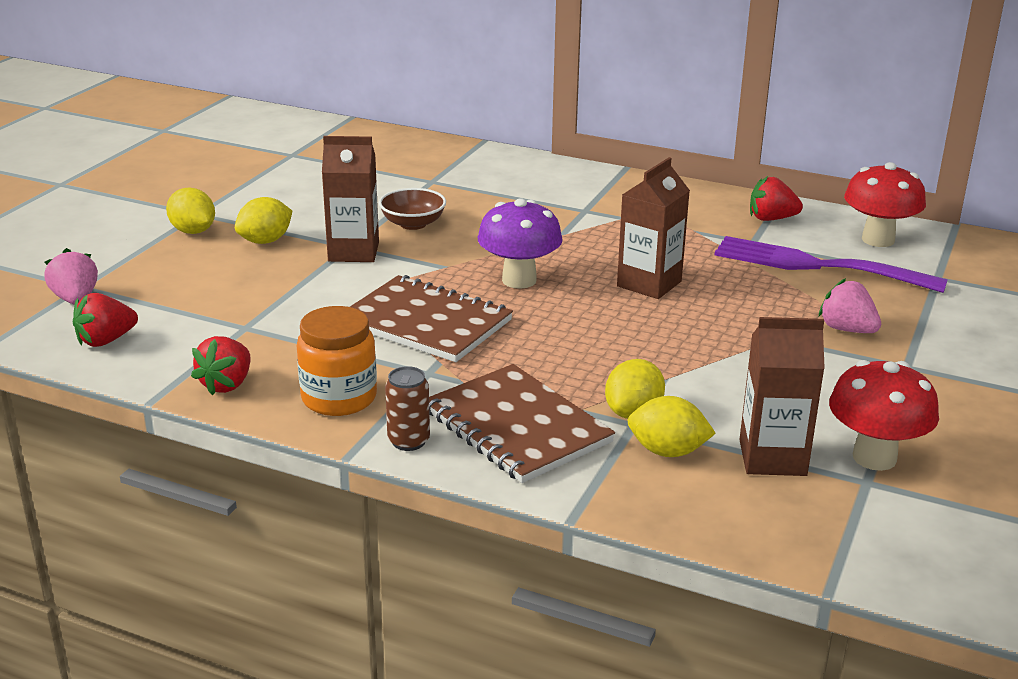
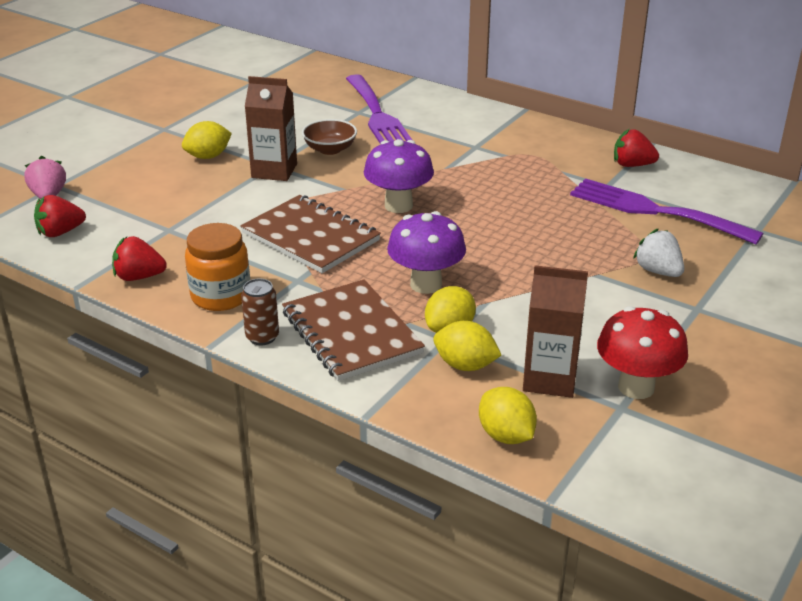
camera: 10 degrees right, 5 degrees up
(193, 231) = (155, 144): yellow lemon -> yellow lemon (506, 435)
(227, 384) = (139, 277): red strawberry -> red strawberry turned 60 degrees clockwise
(456, 184) = (378, 116): none -> purple fork
(585, 365) = (426, 284): none -> purple mushroom
(649, 284) = (505, 217): brown carton -> none
(847, 329) = (658, 271): pink strawberry -> white strawberry
(878, 240) = (718, 191): red mushroom -> none

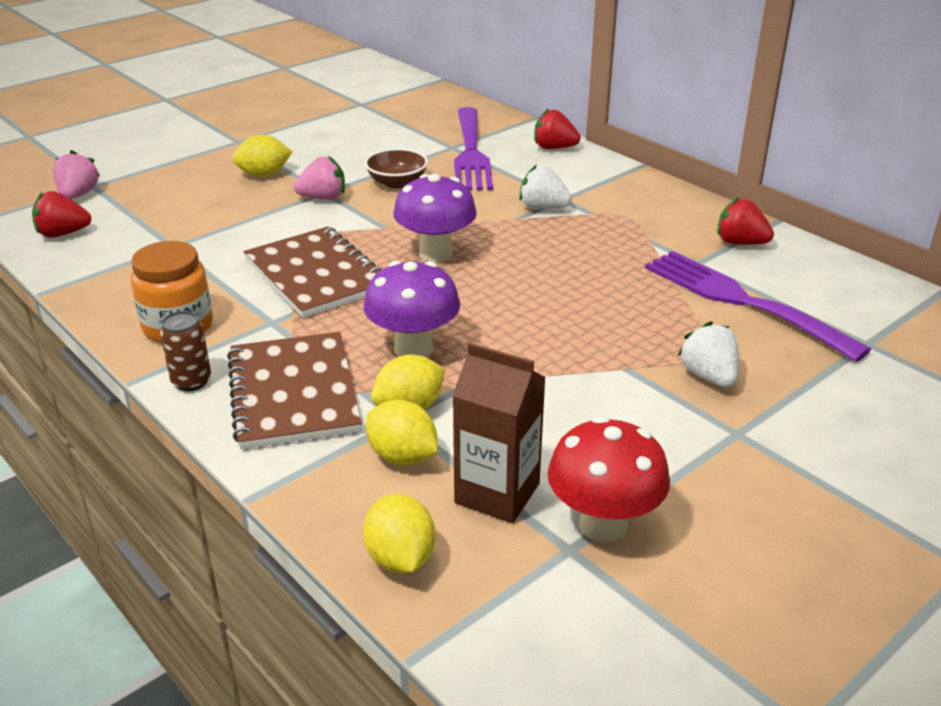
camera: 15 degrees right, 0 degrees up
(139, 277) = (108, 292): red strawberry -> red strawberry (554, 148)
(274, 171) = (323, 198): brown carton -> pink strawberry
(464, 156) = (543, 208): none -> white strawberry

